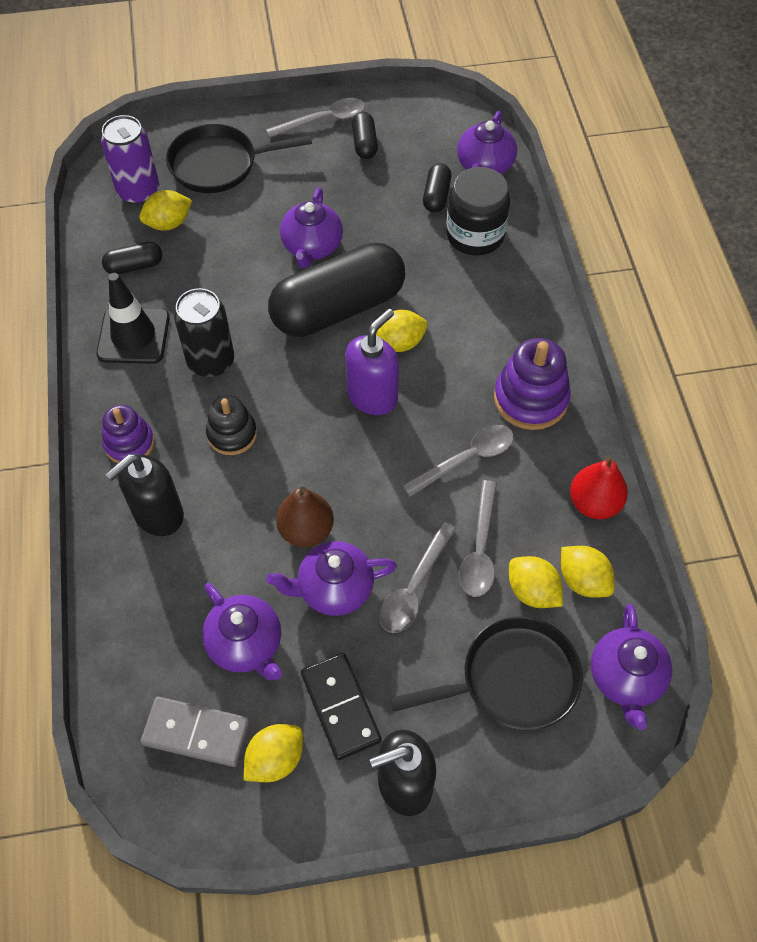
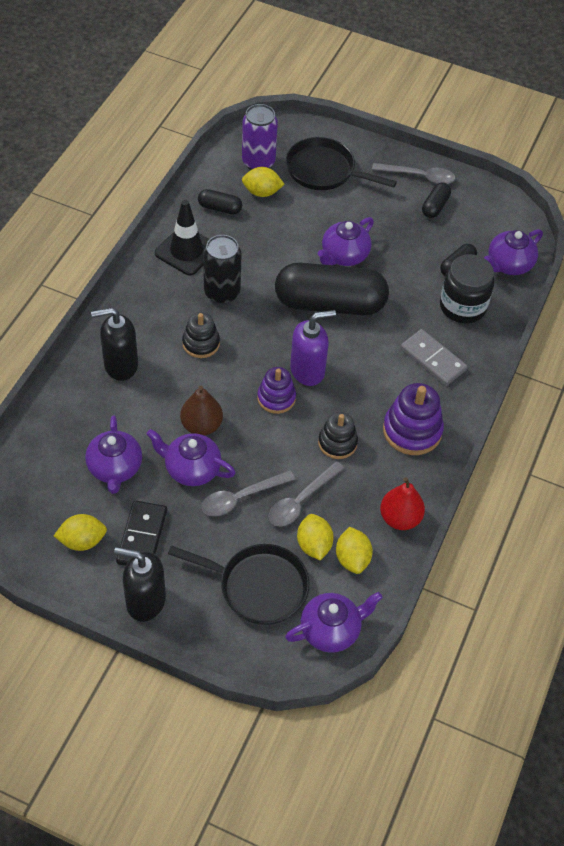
camera: 30 degrees right, 5 degrees down
(129, 443) = (135, 314): purple stacking toy -> purple stacking toy (276, 398)
(196, 733) = (49, 499): grey domino -> grey domino (433, 359)
(399, 343) = (352, 347): yellow lemon -> none
(466, 459) = (337, 443): grey spoon -> black stacking toy
(625, 677) = (331, 630): purple teapot -> purple teapot turned 150 degrees counterclockwise

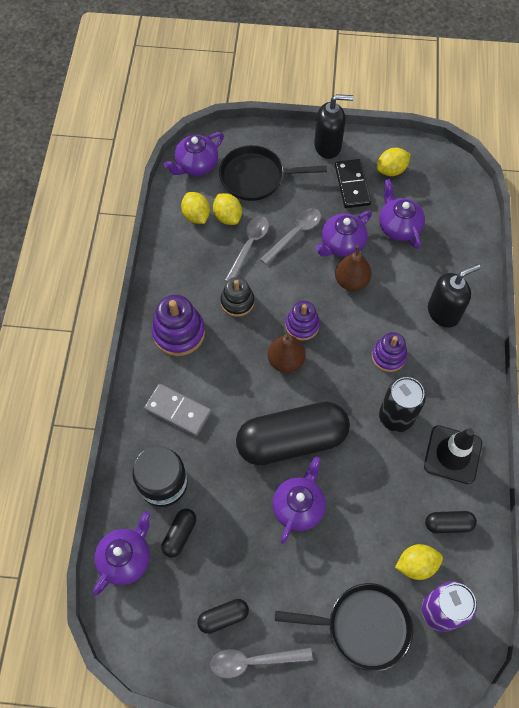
camera: 165 degrees right, 10 degrees up
(191, 469) = (341, 244): purple teapot -> purple teapot turned 135 degrees clockwise
(201, 343) = (388, 356): black stacking toy -> purple stacking toy
(308, 370) = (286, 361): purple soap dispenser -> brown pear
(400, 518) = (169, 256): red pear -> none
(435, 206) = (223, 617): black capsule -> black capsule turned 60 degrees clockwise

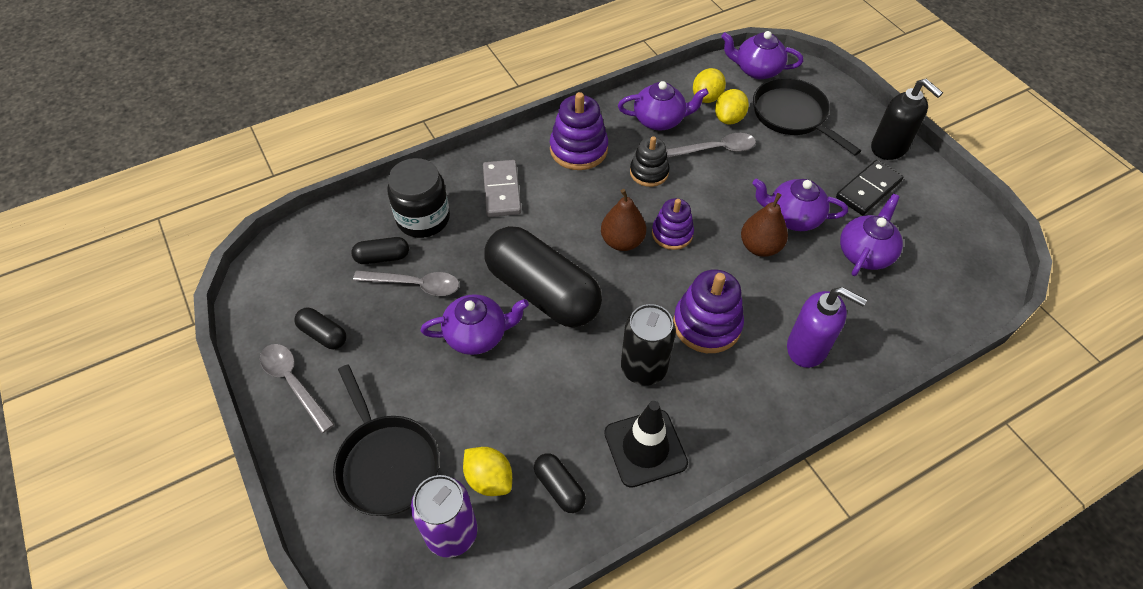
camera: 55 degrees right, 10 degrees down
(126, 558) = (334, 231): purple teapot -> purple teapot (659, 120)
(295, 234) = (764, 175): grey spoon -> grey spoon (415, 285)
(388, 356) = (707, 324): purple stacking toy -> purple stacking toy, size x1.53
(391, 170) = (923, 212): yellow lemon -> none
(443, 312) = (807, 348): black soap dispenser -> purple soap dispenser

